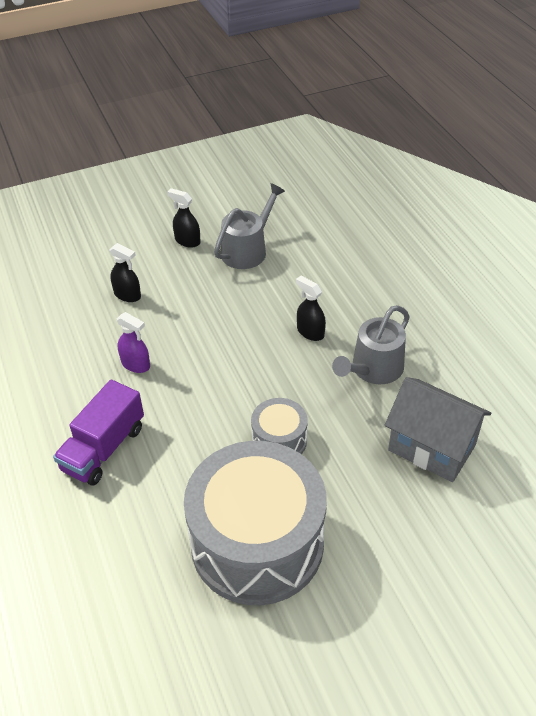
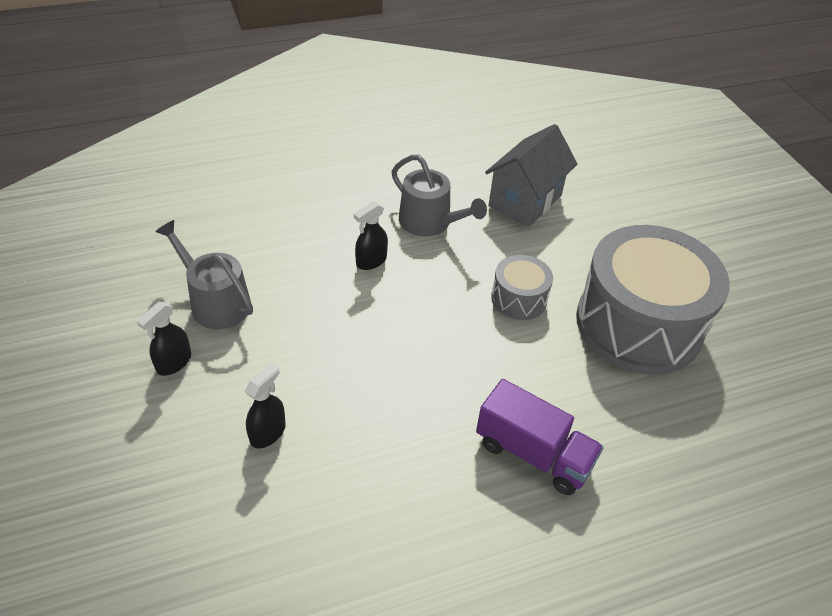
camera: 90 degrees left, 0 degrees up
(136, 364) = (401, 422): purple spray bottle -> none

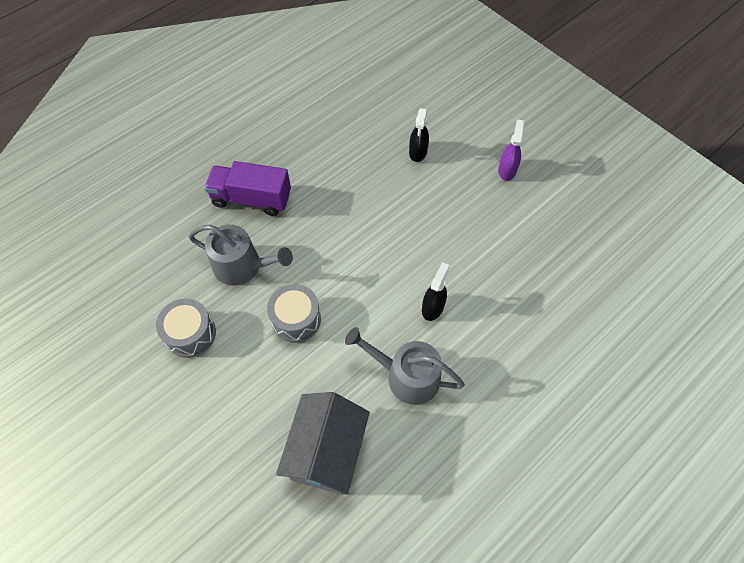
camera: 160 degrees right, 15 degrees up
(173, 363) = (507, 170): black spray bottle -> purple spray bottle
(215, 302) = (519, 221): grey watering can -> grey watering can (242, 266)
(638, 324) = (190, 334): grey drum -> grey drum, size x0.46

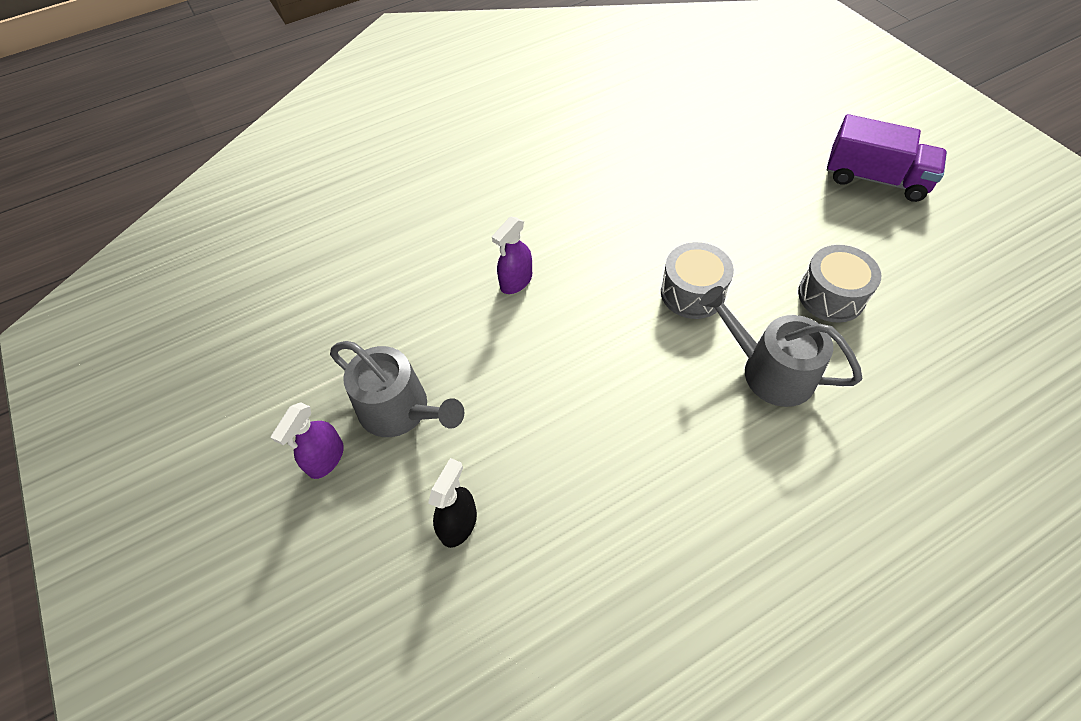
camera: 165 degrees left, 5 degrees down
(251, 199) = (764, 481): purple truck -> purple truck (875, 179)
(327, 452) = (665, 172): grey house -> none
(406, 376) = (568, 220): grey watering can -> grey watering can (400, 410)
(433, 307) = (516, 281): black spray bottle -> purple spray bottle

